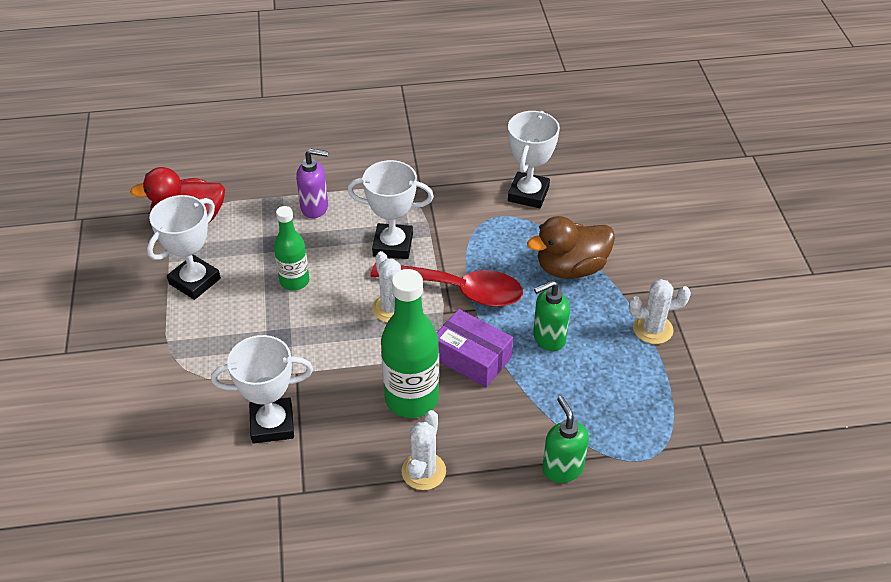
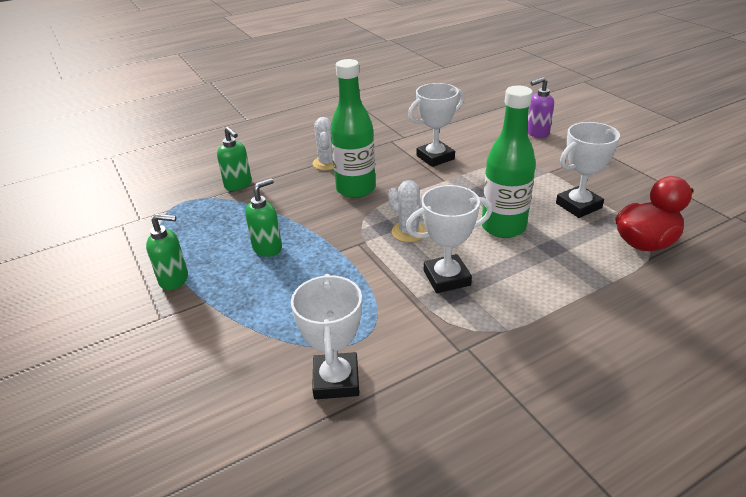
camera: 160 degrees right, 10 degrees down
(194, 281) = (578, 206): white trophy -> white trophy turned 45 degrees clockwise
(294, 281) = (503, 227): green bottle -> green bottle, size x1.65
(315, 208) = (552, 288): purple soap dispenser -> purple soap dispenser (537, 133)
(458, 290) = (362, 260): red spoon -> none
(472, 358) = (325, 220): purple box -> none
(571, 268) = (262, 309): brown duck -> none
(653, 329) = (174, 279): white cactus -> green soap dispenser

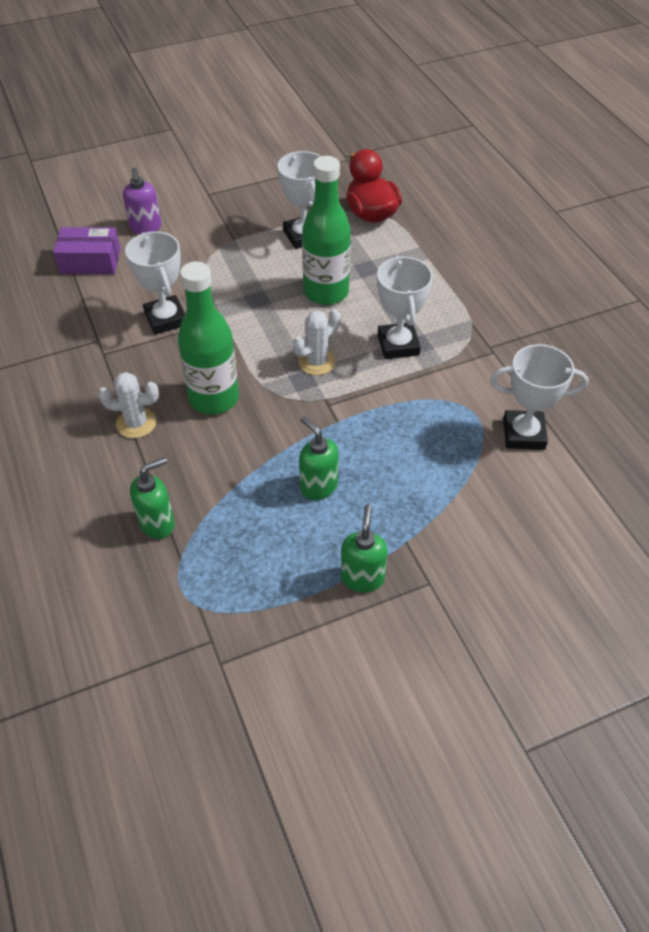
camera: 85 degrees left, 15 degrees up
(485, 120) = (90, 261): none -> purple box

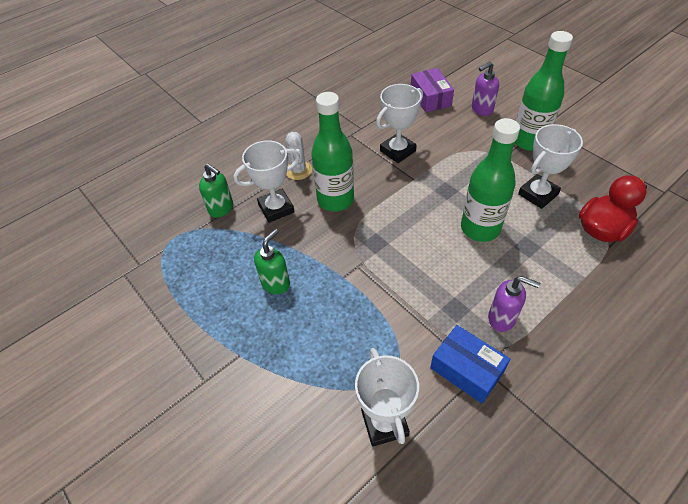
camera: 75 degrees right, 0 degrees up
(223, 213) = (528, 141): none -> green bottle
(317, 362) = (399, 246): white cactus -> none
(362, 577) = (200, 334): green soap dispenser -> none
(398, 345) = (447, 294): white trophy -> white trophy (276, 208)
(442, 316) = (502, 318): none -> purple soap dispenser
(487, 359) = (467, 369): none -> blue box

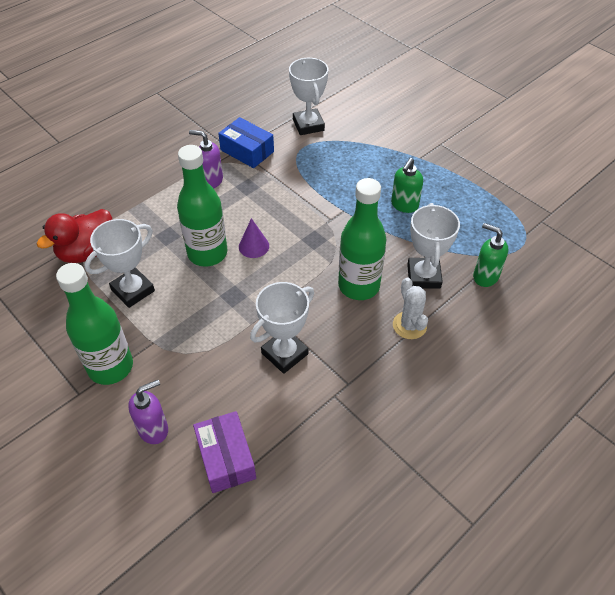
camera: 175 degrees right, 0 degrees up
(276, 208) = (423, 276): white trophy -> white trophy turned 60 degrees counterclockwise
(435, 236) = (254, 246): none -> purple cone

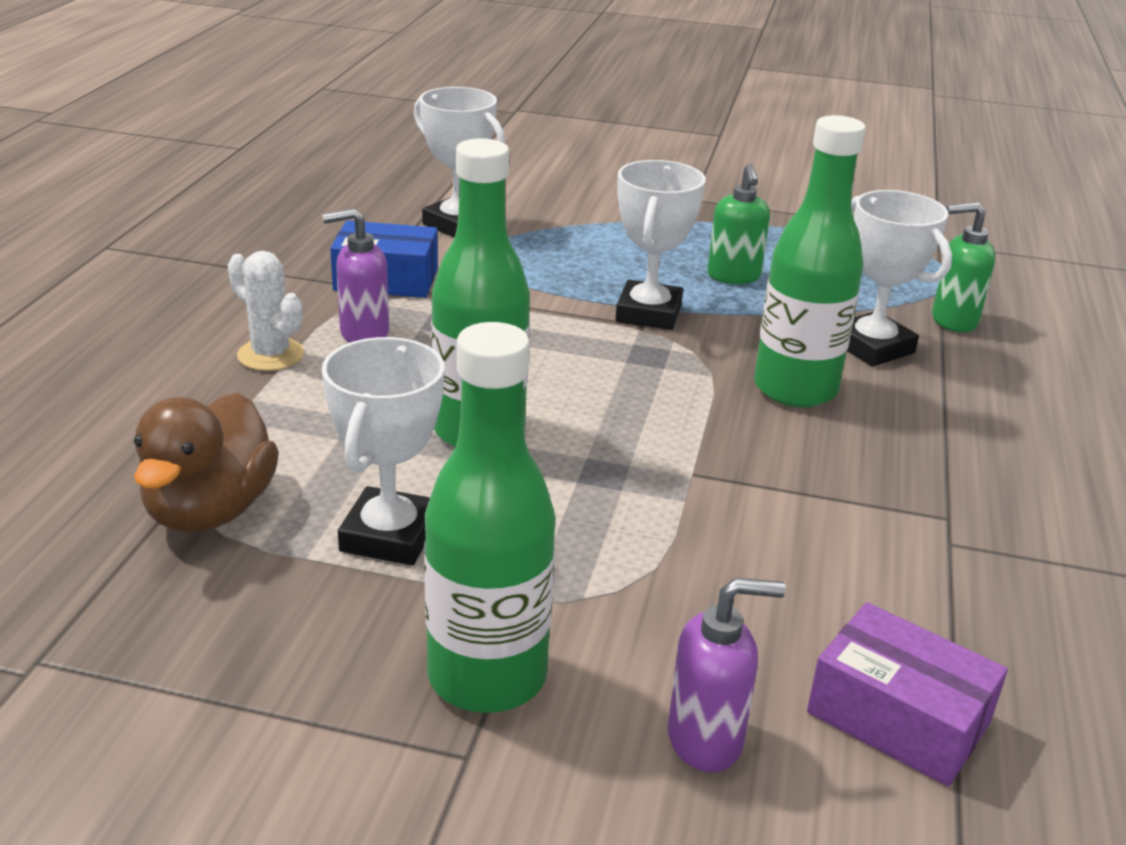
camera: 35 degrees left, 20 degrees down
(87, 251) = (210, 510): red duck -> brown duck
(154, 429) = (706, 740): purple soap dispenser -> purple soap dispenser turned 60 degrees clockwise
(254, 246) = (554, 395): purple cone -> none
(284, 353) = (796, 519): white trophy -> white trophy (648, 313)
(409, 325) = (933, 410): white cactus -> white cactus (271, 355)

